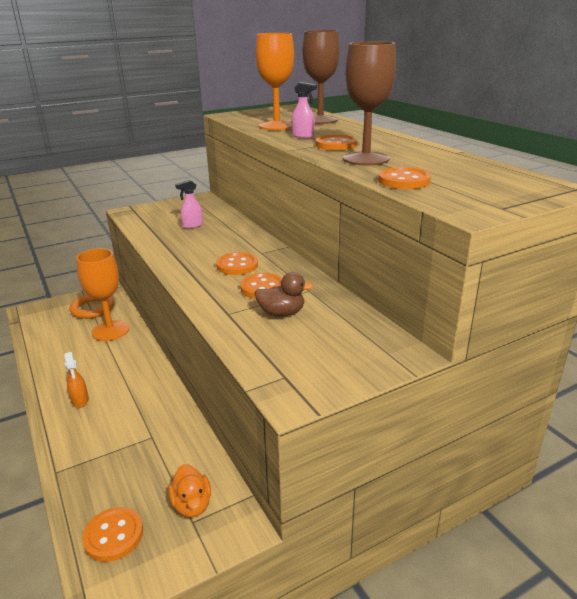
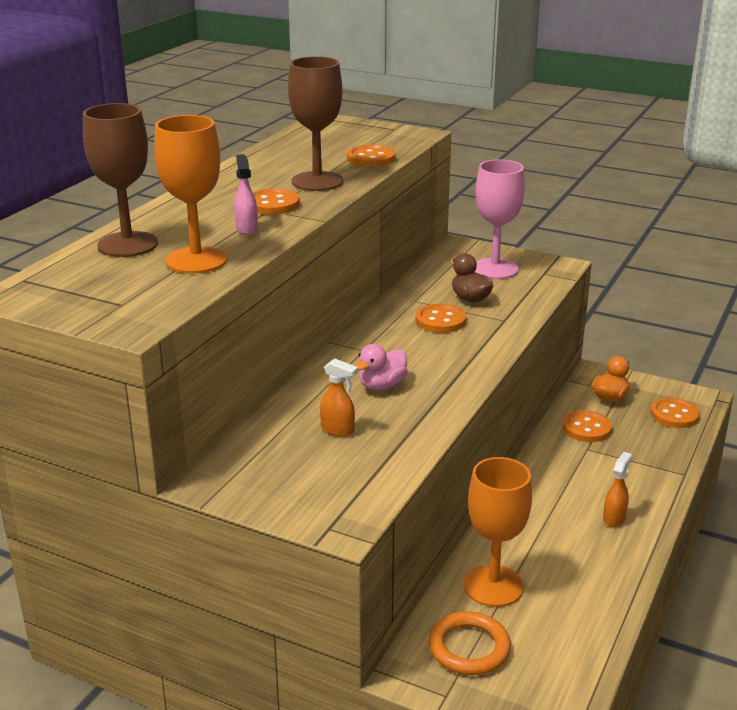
camera: 125 degrees left, 0 degrees up
(192, 226) = (338, 430): pink spray bottle -> orange spray bottle
(213, 245) = (382, 386): none -> pink duck
(237, 265) = (413, 350): orange button -> orange button (586, 428)
(326, 350) = (495, 269): none -> pink goblet

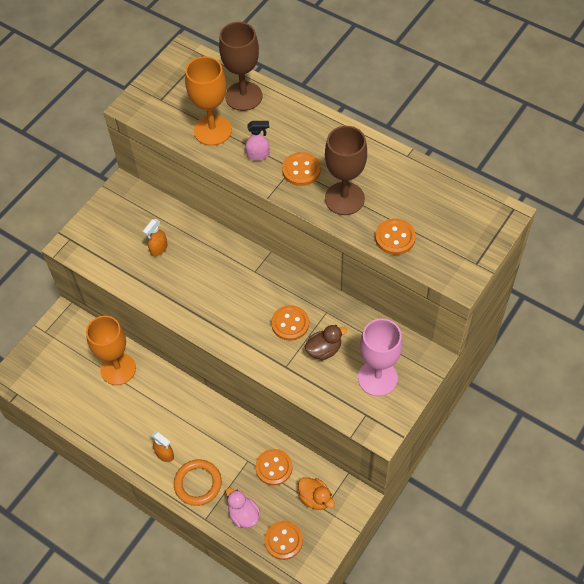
camera: 100 degrees right, 30 degrees up
(382, 386) = (204, 277): pink duck -> pink duck (243, 514)
(469, 648) = (73, 347): orange ring -> orange ring (198, 483)

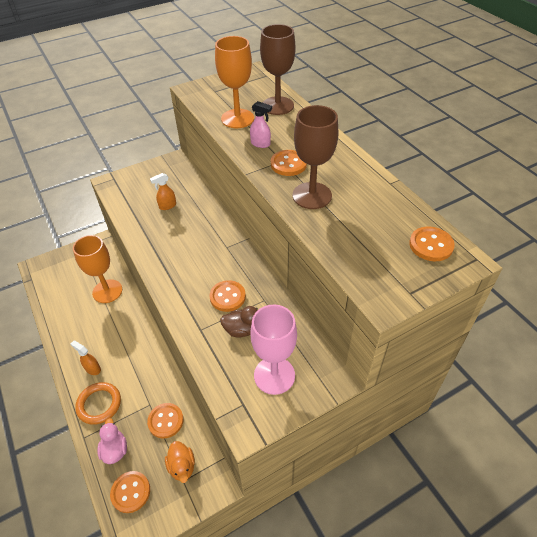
camera: 25 degrees right, 10 degrees down
(165, 454) = (92, 369): orange spray bottle -> orange spray bottle turned 150 degrees clockwise
(395, 238) = (339, 241): orange button -> orange button (431, 245)

